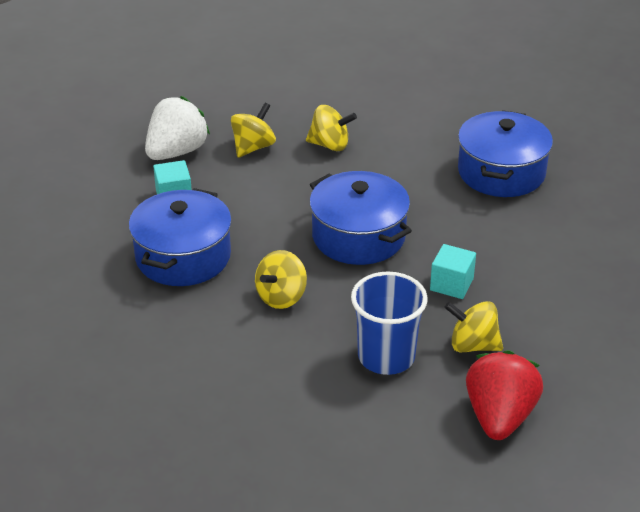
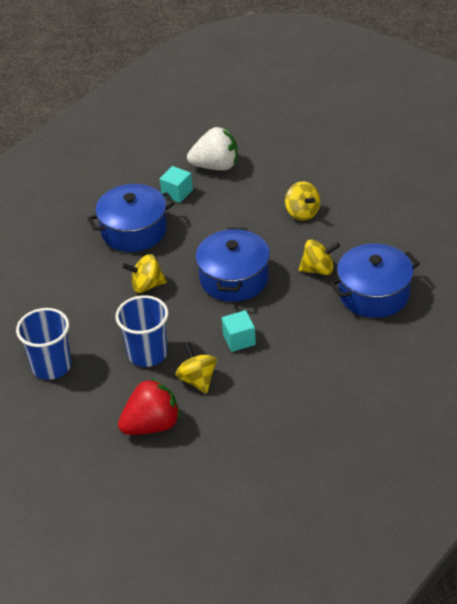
camera: 50 degrees right, 5 degrees up
(253, 147) = (259, 188): yellow spinning top -> yellow spinning top (318, 269)
(305, 441) = (51, 366): none -> blue cup

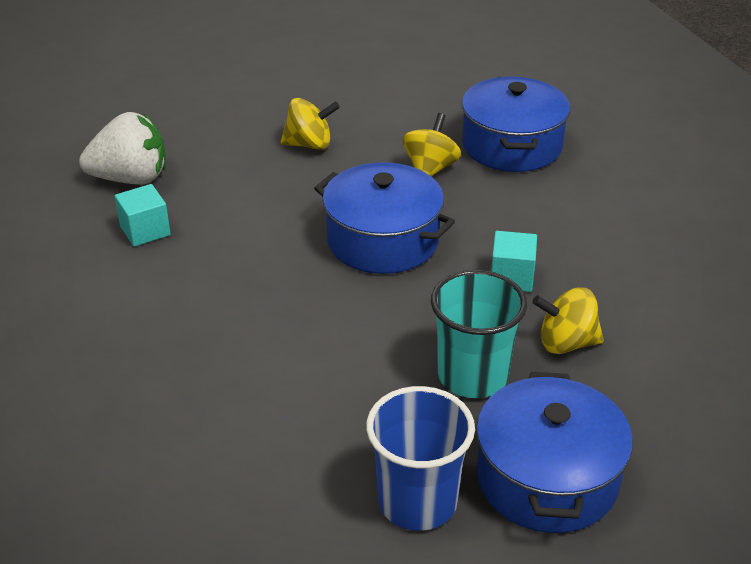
camera: 65 degrees left, 5 degrees down
(134, 231) = (181, 299): blue pot -> blue pot (547, 478)
(146, 285) = (319, 327): yellow spinning top -> none
(147, 353) = (472, 376): blue cup -> turquoise cup
(152, 425) = (634, 422): red strawberry -> none
(216, 166) = (131, 179): white strawberry -> white strawberry turned 60 degrees clockwise

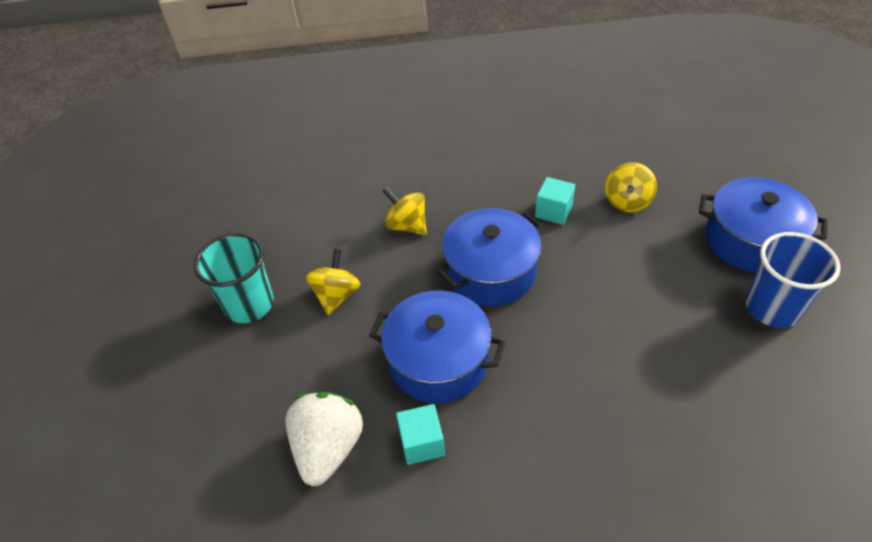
camera: 70 degrees left, 10 degrees up
(472, 376) = (654, 254): turquoise cup -> turquoise cup (249, 304)
(512, 145) = (396, 175): blue pot -> blue pot (438, 361)

